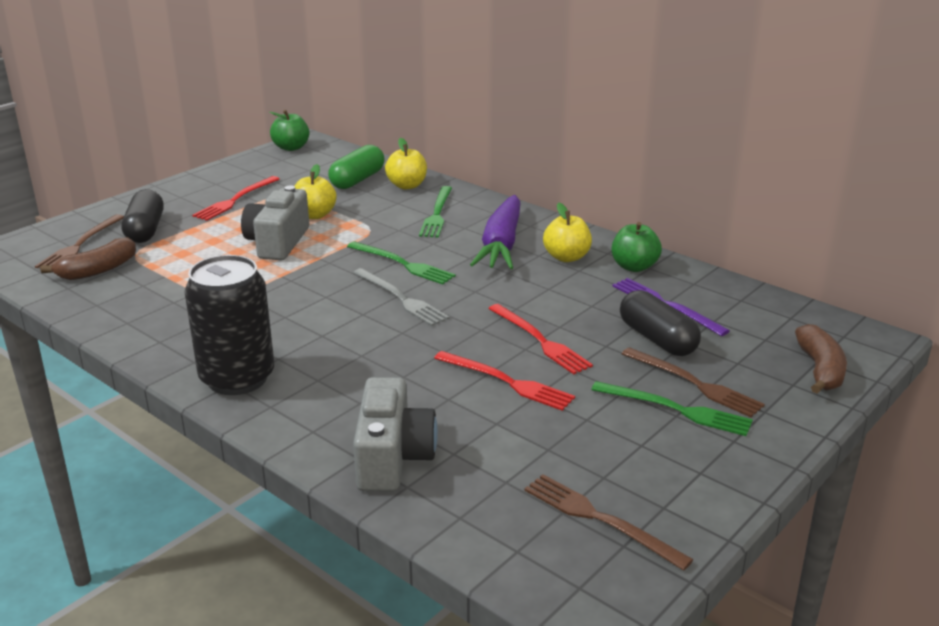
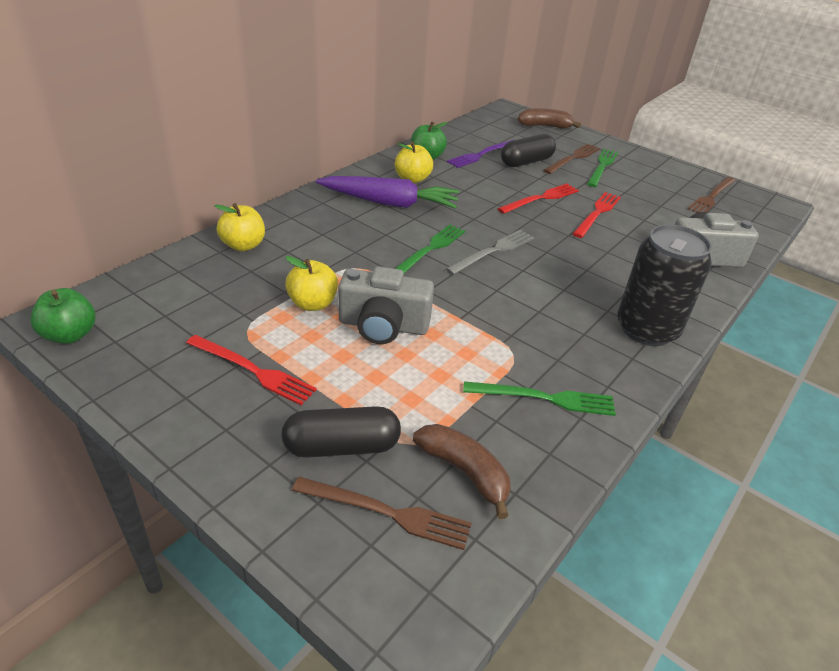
camera: 95 degrees left, 10 degrees up
(357, 180) = (215, 277): green capsule -> none
(437, 214) = (321, 230): green fork -> green fork (544, 398)

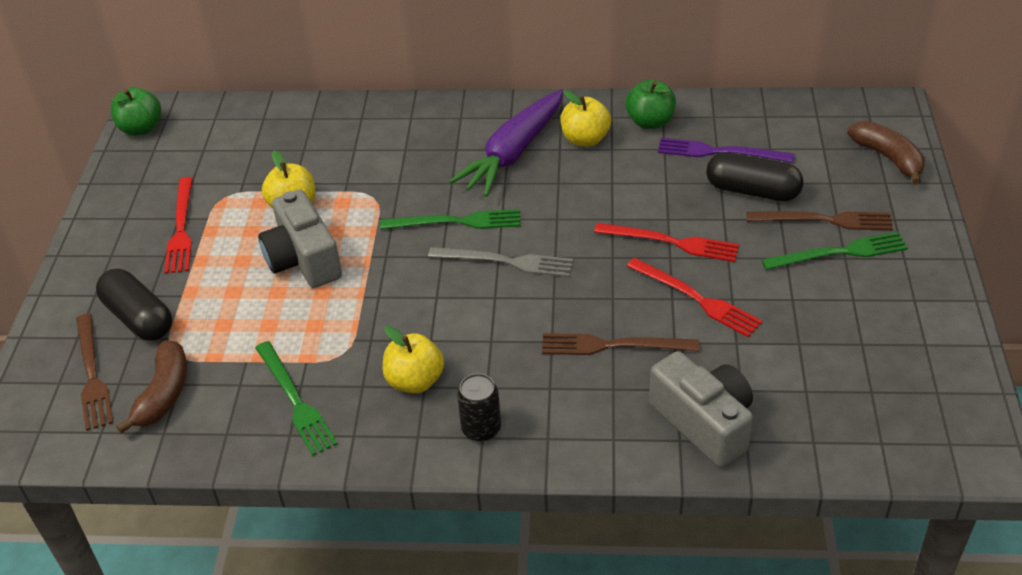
camera: 60 degrees right, 5 degrees up
(243, 245) = (335, 123): yellow apple -> yellow apple (415, 381)
(389, 203) = (513, 153): purple carrot -> purple carrot turned 60 degrees clockwise
(597, 213) = (696, 298): red fork -> red fork turned 45 degrees clockwise
(646, 329) = (481, 429): black can -> black can, size x0.50
(711, 197) = (900, 381): brown fork -> brown fork (613, 345)

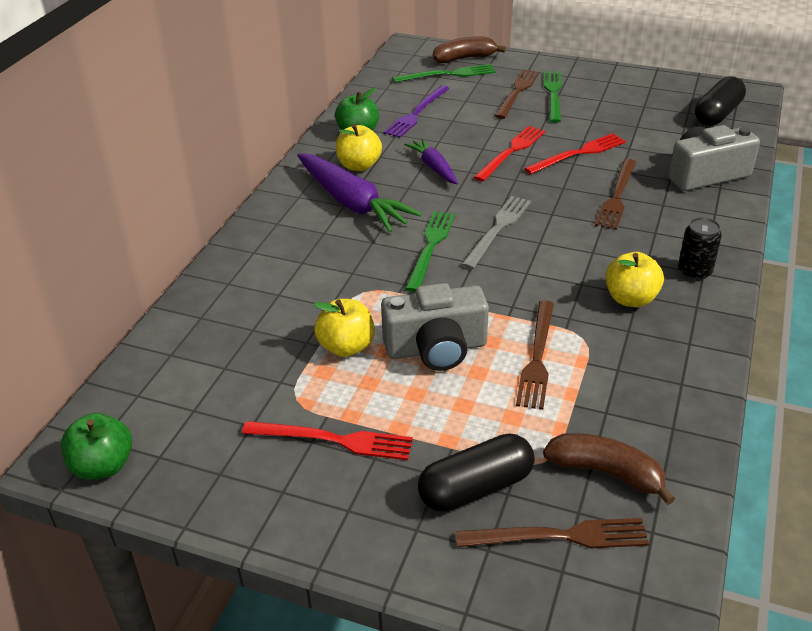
camera: 75 degrees left, 5 degrees down
(295, 400) = (638, 375): green fork -> green fork (448, 74)
(305, 326) = (537, 357): none -> brown fork
(606, 191) = (434, 168): none -> purple carrot
(752, 191) = (470, 110): black capsule -> black capsule (717, 114)

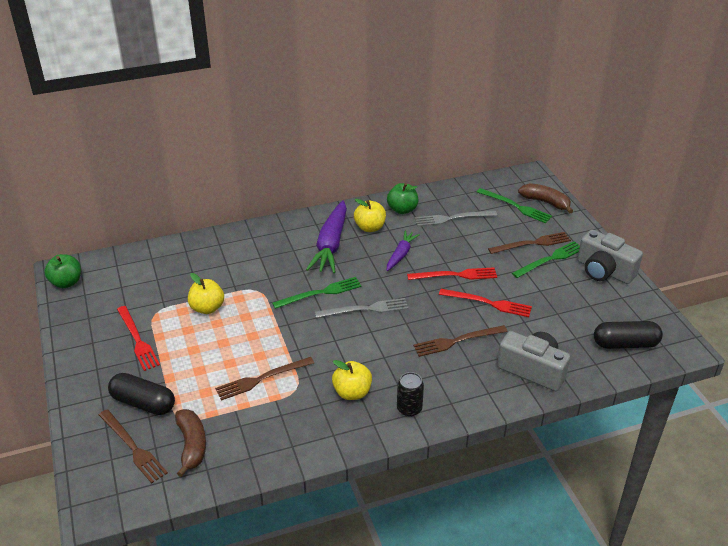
camera: 50 degrees right, 0 degrees up
(416, 113) = (452, 218): purple fork -> grey fork
(436, 348) = (235, 339): grey camera -> grey camera (604, 271)

